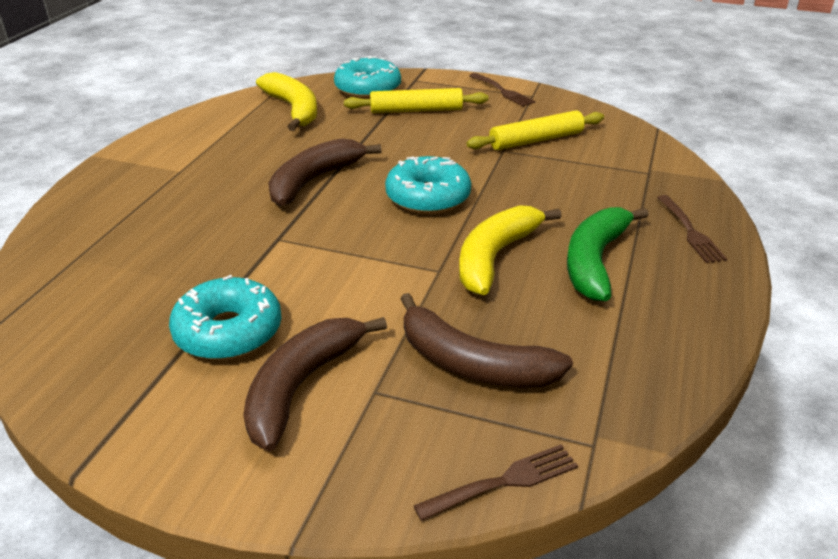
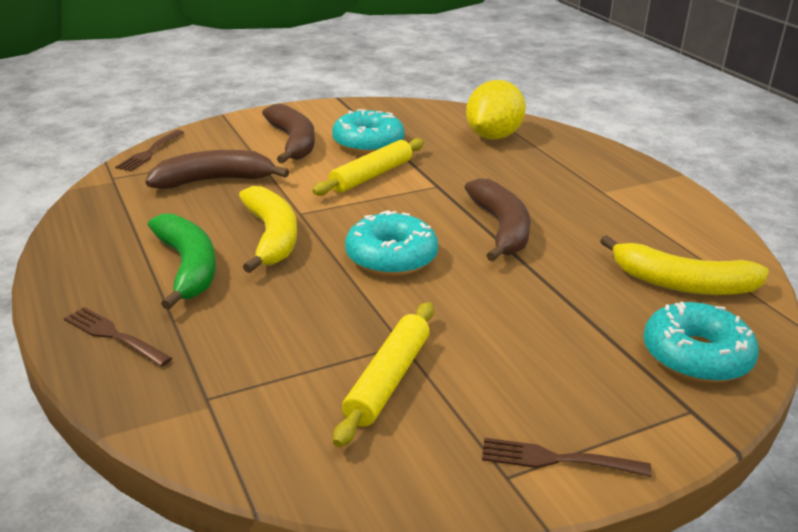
camera: 135 degrees right, 5 degrees down
(102, 268) = (493, 136): none -> yellow lemon
(416, 110) = (582, 352): yellow rolling pin -> yellow rolling pin (371, 176)

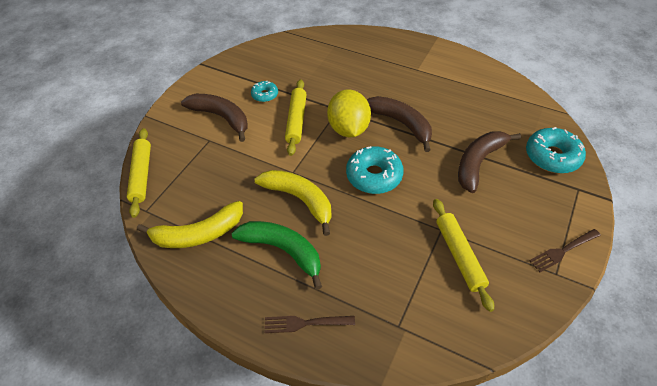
camera: 35 degrees left, 20 degrees up
(150, 152) = (141, 175): brown fork -> yellow rolling pin
(214, 181) = (213, 176): brown banana -> brown banana (478, 163)
(368, 143) = (265, 95): turquoise donut -> turquoise donut, size x0.56
(493, 136) = (324, 54): yellow lemon -> yellow lemon (348, 129)
(682, 283) = (507, 114): yellow banana -> yellow banana (198, 234)

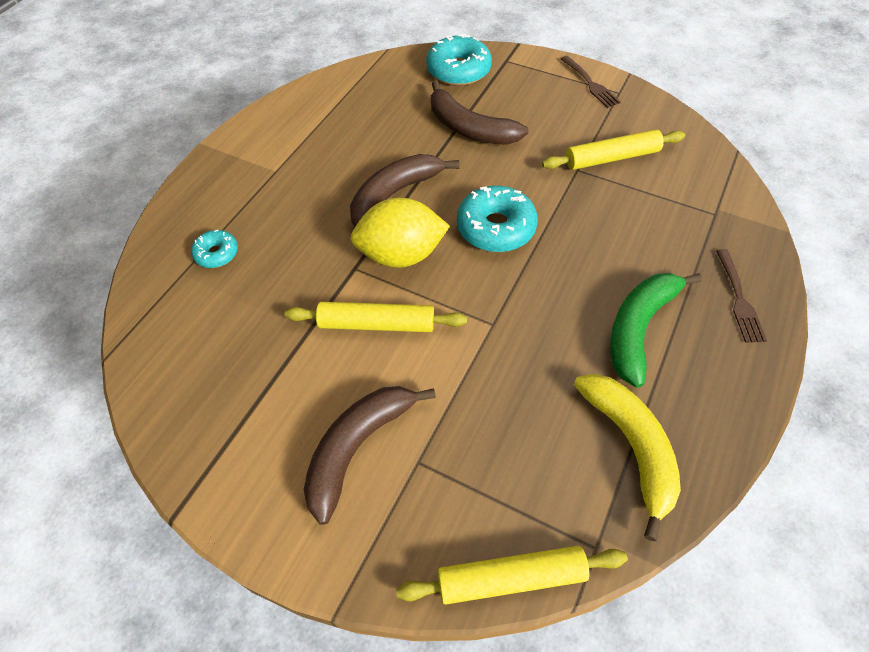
camera: 90 degrees left, 5 degrees up
(265, 95) = (302, 377): turquoise donut -> turquoise donut (217, 254)
(299, 199) = (546, 313): yellow banana -> none

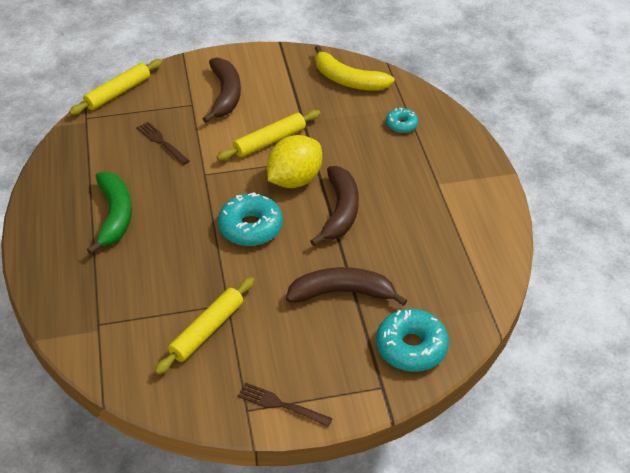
camera: 140 degrees right, 10 degrees down
(630, 446) = (89, 159): yellow banana -> yellow banana (348, 80)
(738, 298) = (57, 267): brown fork -> brown fork (162, 142)

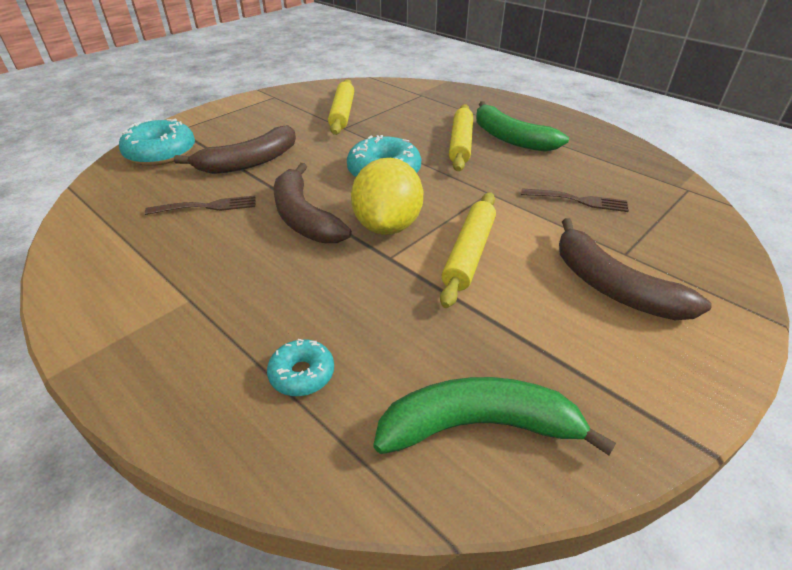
camera: 145 degrees right, 5 degrees down
(118, 93) = (720, 226): yellow rolling pin -> yellow rolling pin (460, 144)
(281, 405) = (251, 104): brown fork -> brown fork (206, 207)
(348, 80) = (478, 426): yellow banana -> green banana

